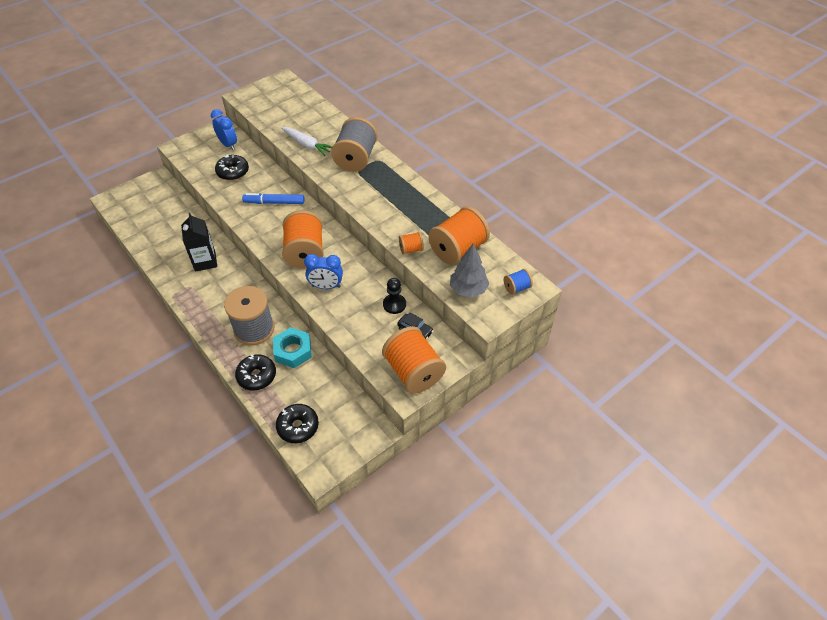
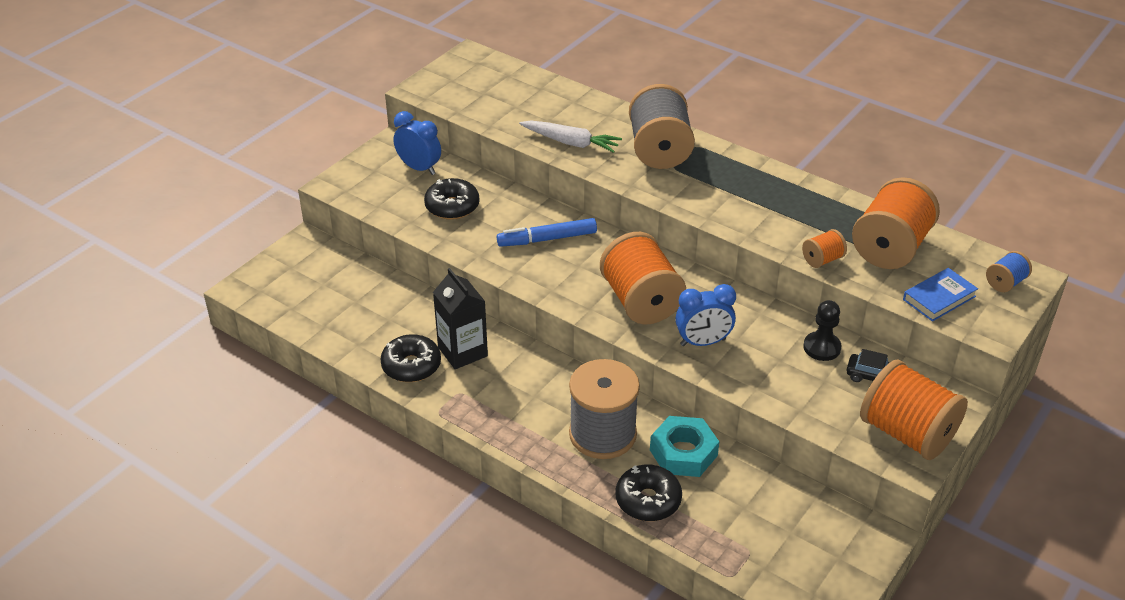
camera: 15 degrees left, 10 degrees down
(298, 427) = (756, 558): black donut -> black donut (411, 366)
(468, 289) = (939, 298): grey tree -> blue book

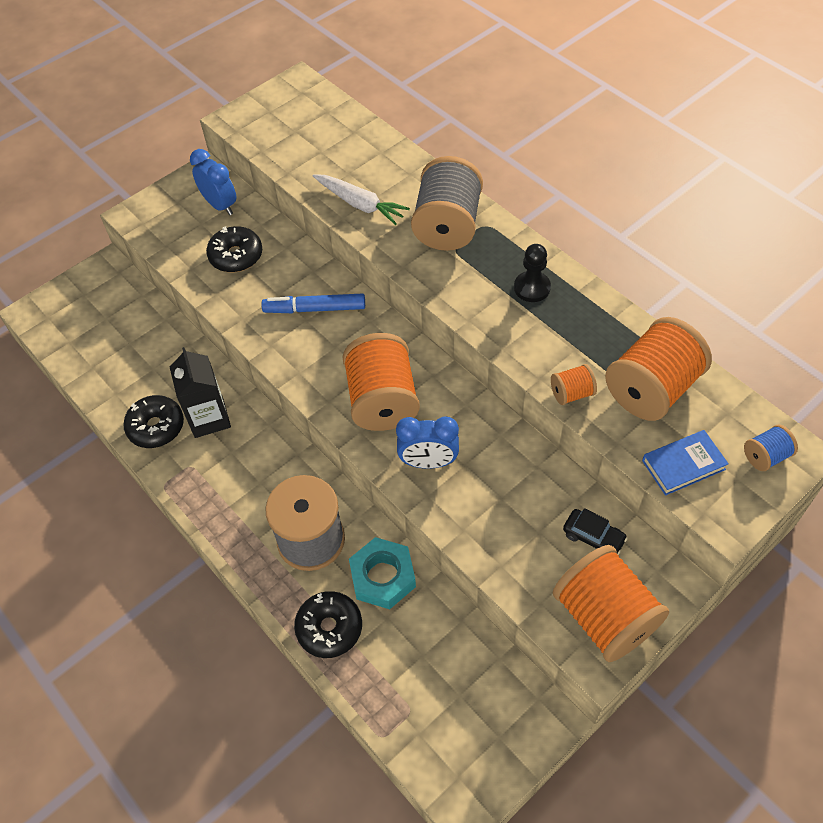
camera: 15 degrees right, 15 degrees up
(821, 347) = (550, 489): black pawn -> black pawn (532, 288)

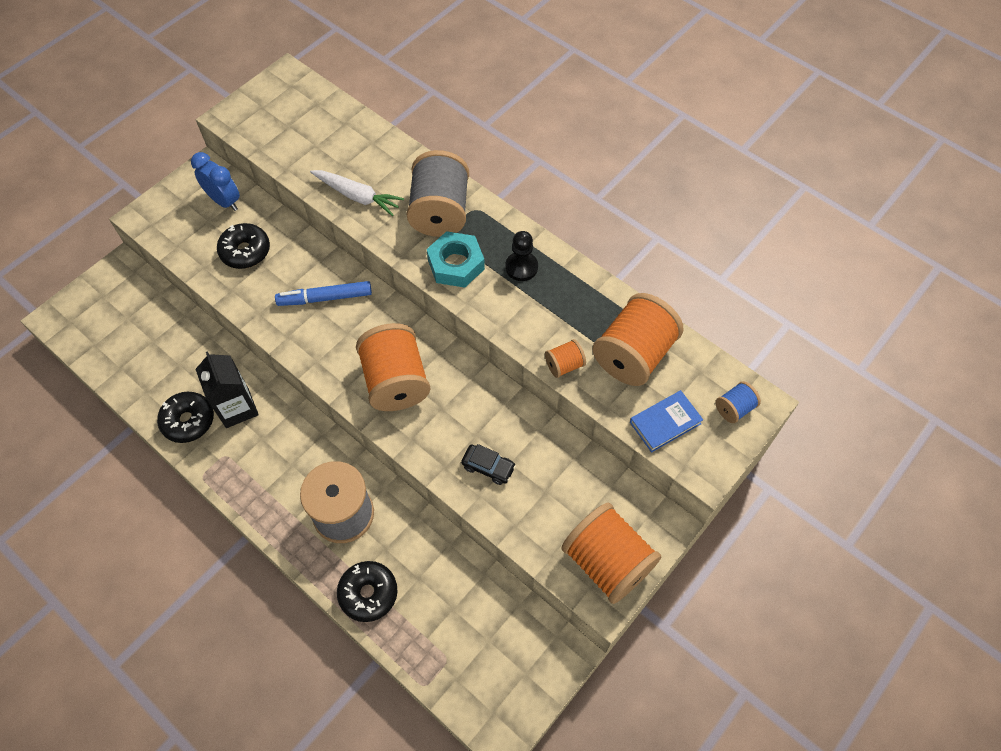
camera: 10 degrees left, 5 degrees up
(383, 577) = (411, 542): turquoise nut -> turquoise nut (456, 264)
(428, 462) = (442, 436): blue clock -> none
(593, 537) = (592, 491): black car -> black car (488, 467)

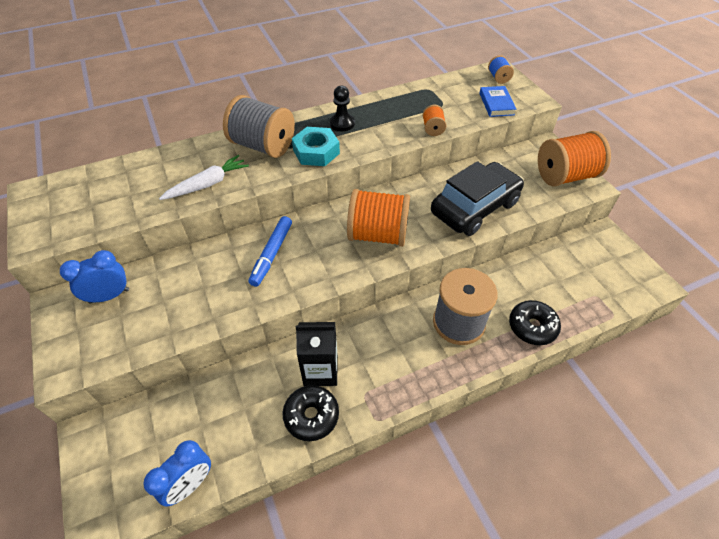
camera: 65 degrees left, 10 degrees down
(101, 361) = (190, 484): none -> blue clock
(245, 251) = (180, 295): black donut -> none
(488, 467) = (474, 208): black car -> black car, size x2.44
(633, 355) = (441, 100): orange spool -> none

